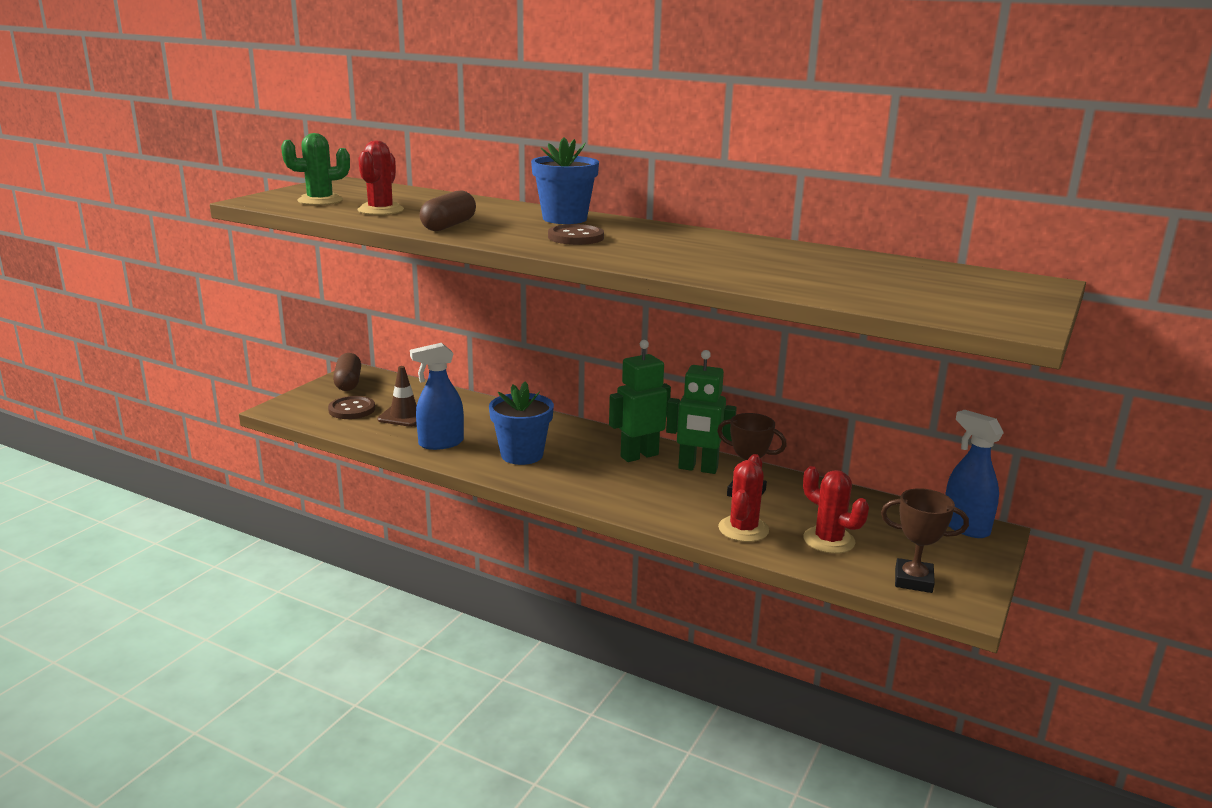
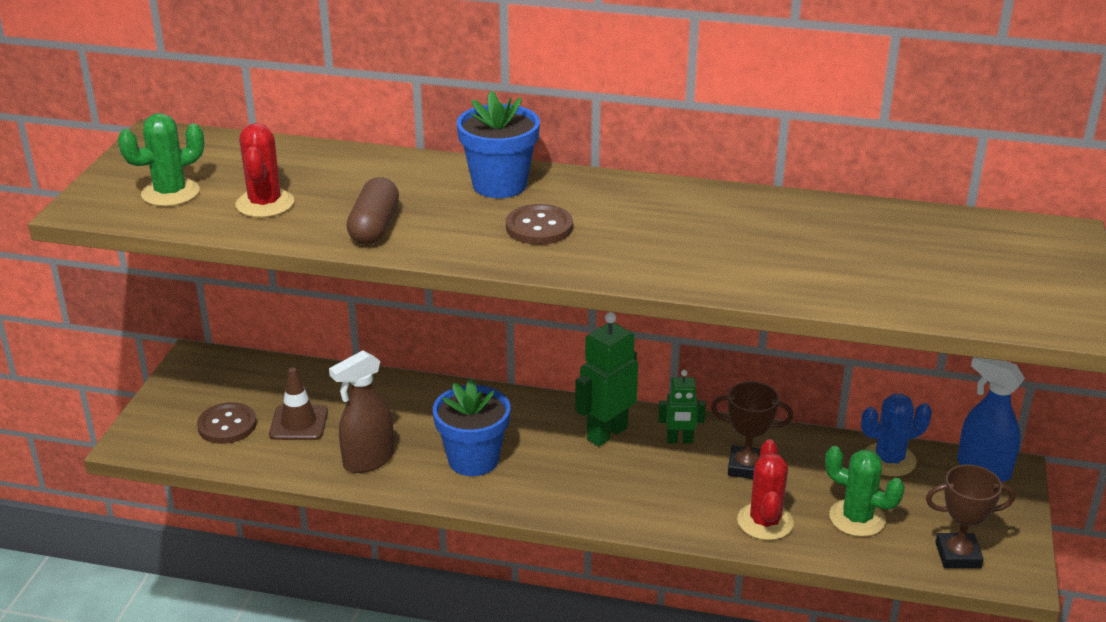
camera: 15 degrees left, 10 degrees up
(348, 383) = (195, 379): brown capsule -> none
(440, 443) = (368, 460): blue spray bottle -> brown spray bottle
(698, 468) = (679, 440): green robot -> green robot, size x0.59
(829, 540) = (857, 518): red cactus -> green cactus
(878, 508) = (889, 460): none -> blue cactus

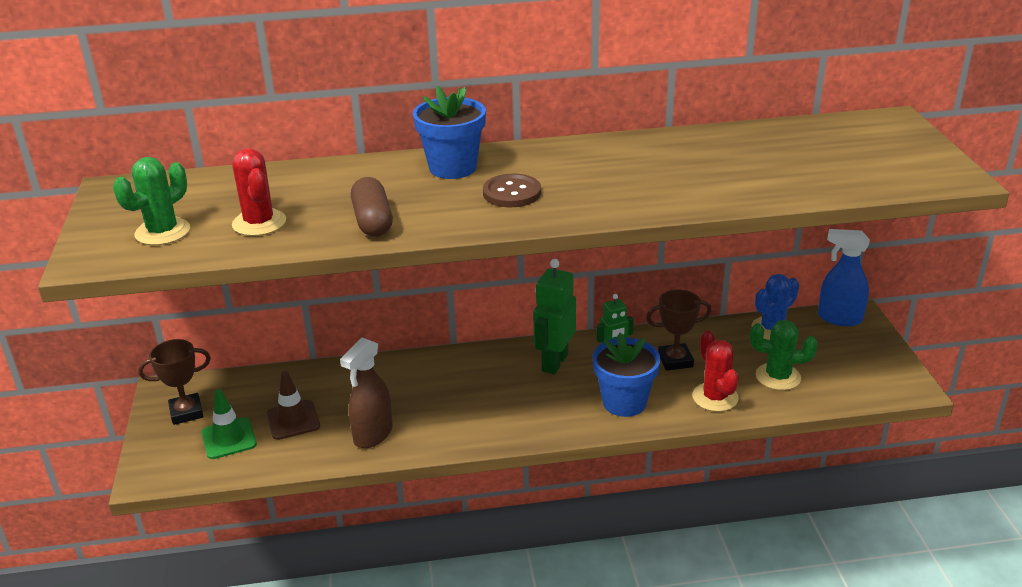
camera: 20 degrees left, 0 degrees up
(227, 425) = (229, 438): brown button -> green traffic cone
(473, 460) = (461, 411): blue flower pot -> blue flower pot (624, 402)
(958, 555) = (863, 384): brown trophy -> brown trophy (186, 412)

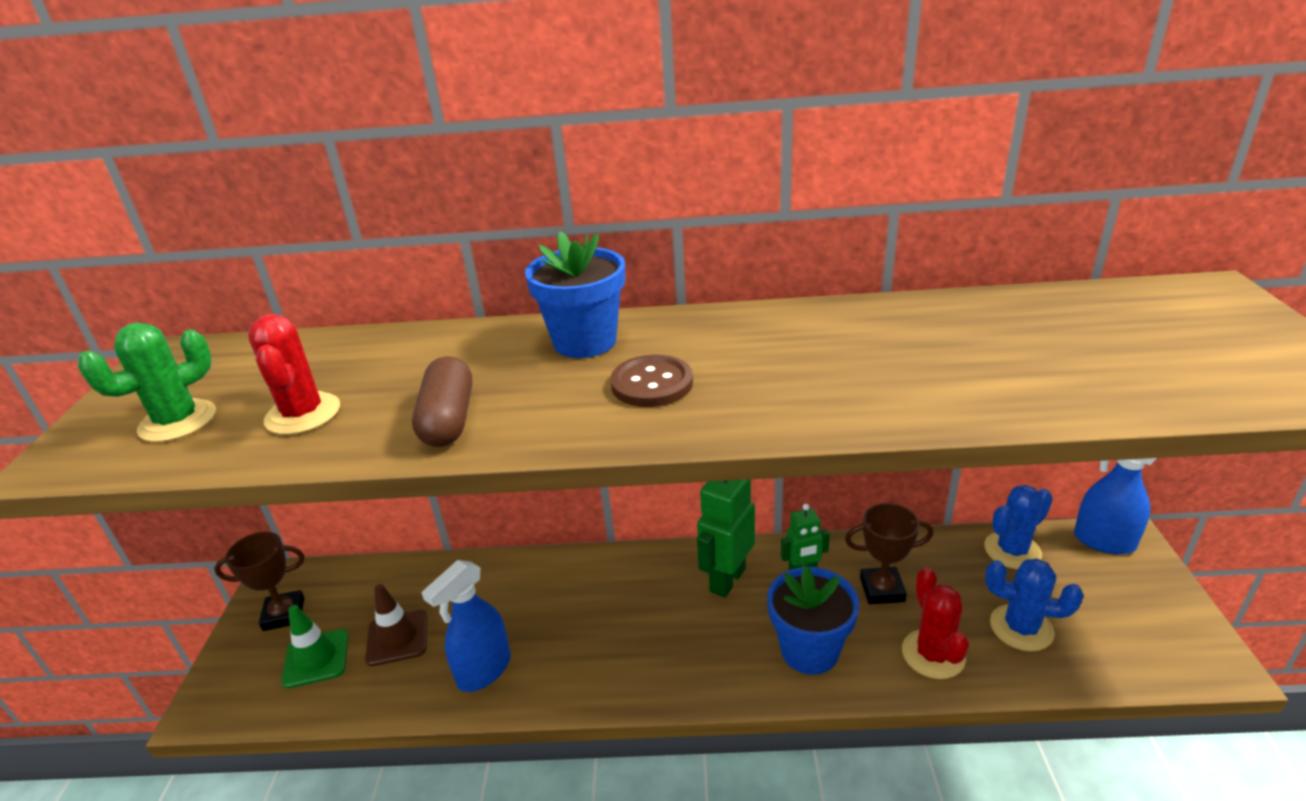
camera: 10 degrees right, 0 degrees up
(373, 435) = (484, 671): brown spray bottle -> blue spray bottle
(778, 377) = (1021, 628): green cactus -> blue cactus

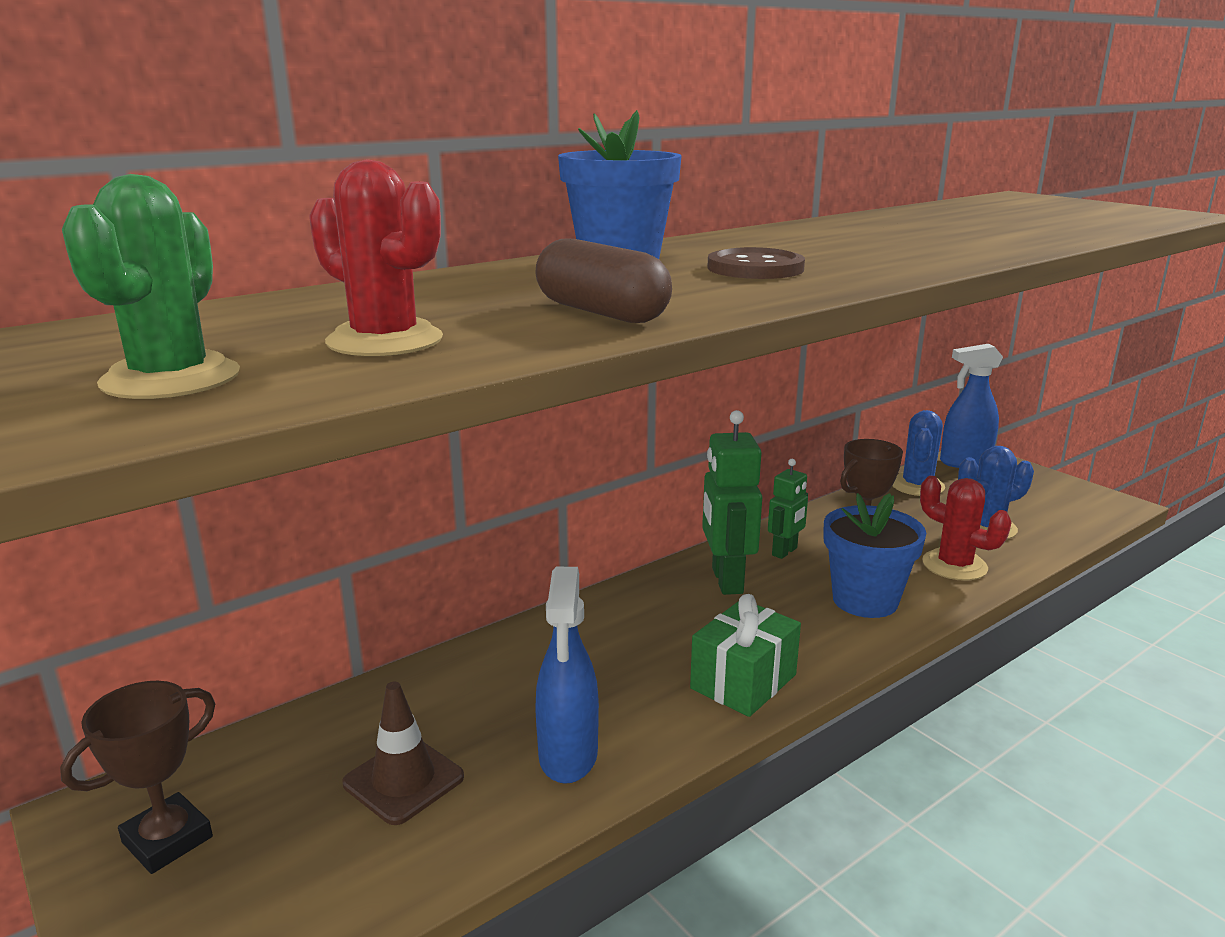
camera: 40 degrees left, 10 degrees down
(316, 658) = (298, 857): green traffic cone -> none
(638, 675) = (743, 682): none -> green gift

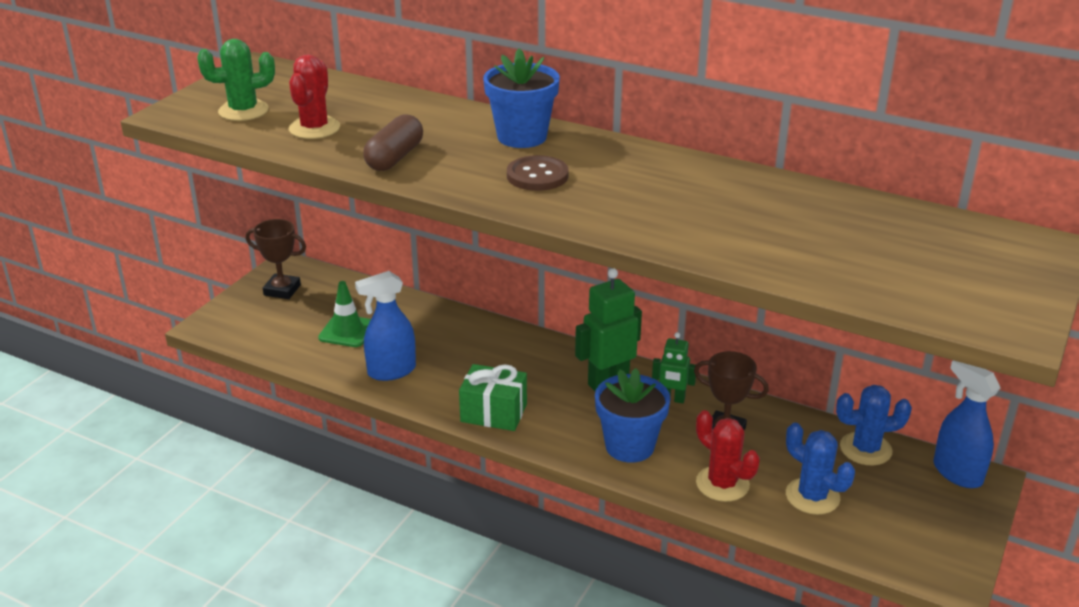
camera: 65 degrees right, 10 degrees up
(403, 780) = (347, 331): brown traffic cone -> green traffic cone
(954, 565) = (722, 484): red cactus -> red cactus turned 60 degrees counterclockwise

